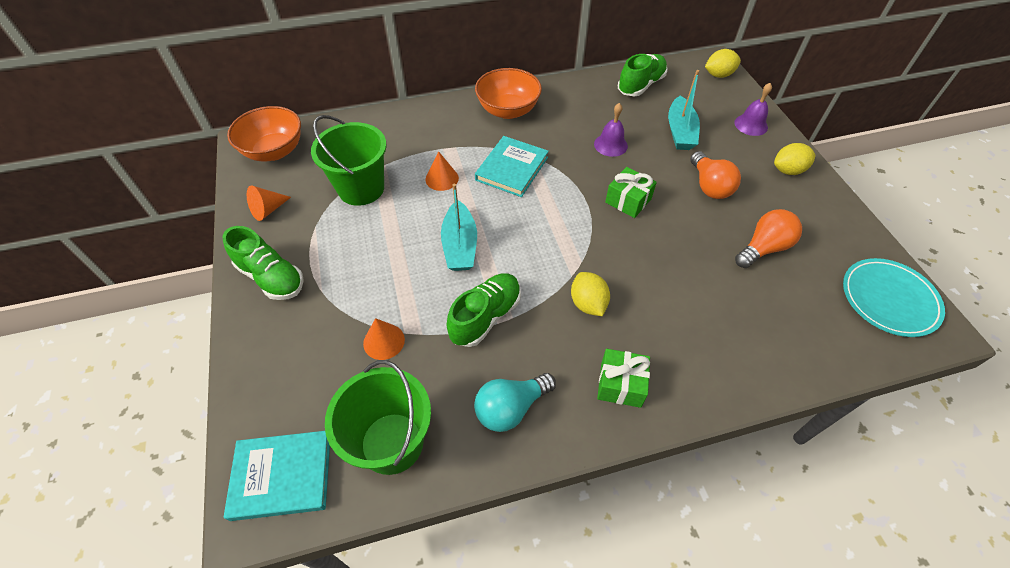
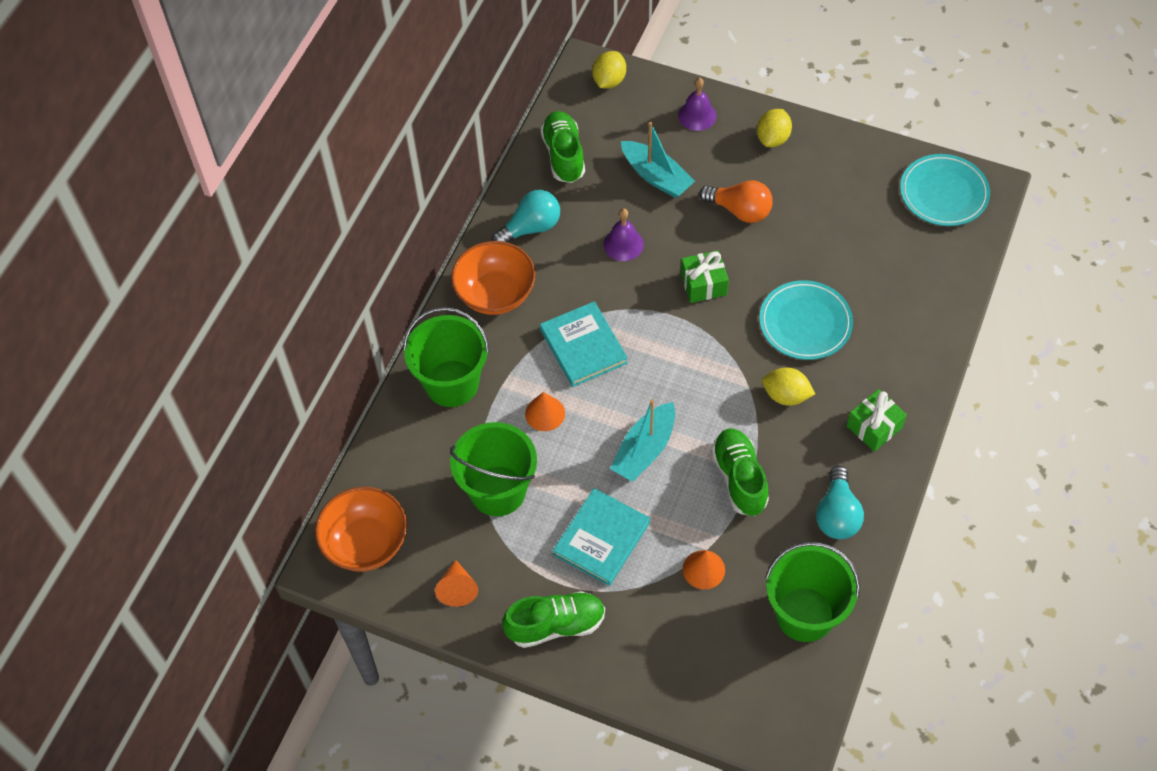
camera: 50 degrees left, 5 degrees up
(282, 476) = (776, 706): turquoise book -> turquoise book (602, 539)
(424, 126) = (452, 383): none -> green bucket
(460, 245) = (644, 450): turquoise boat -> turquoise boat turned 90 degrees clockwise
(572, 99) = (531, 228): none -> turquoise light bulb
(664, 278) = (805, 323): none -> turquoise plate
(763, 248) = (834, 230): orange light bulb -> none

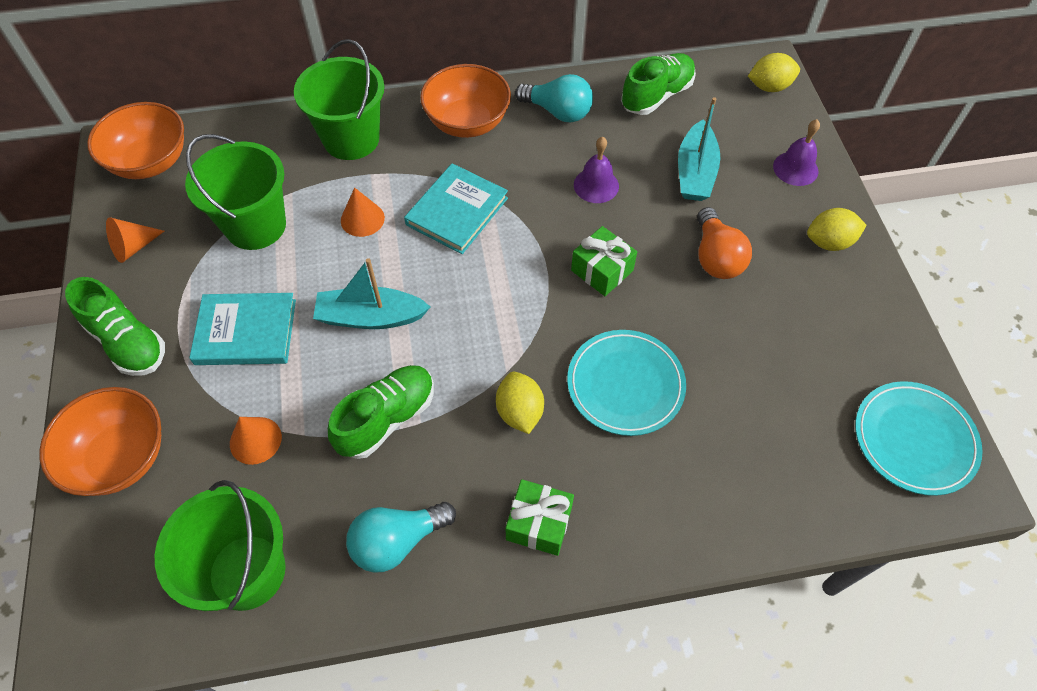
camera: 55 degrees right, 0 degrees up
(661, 664) = (120, 457): none -> orange bowl

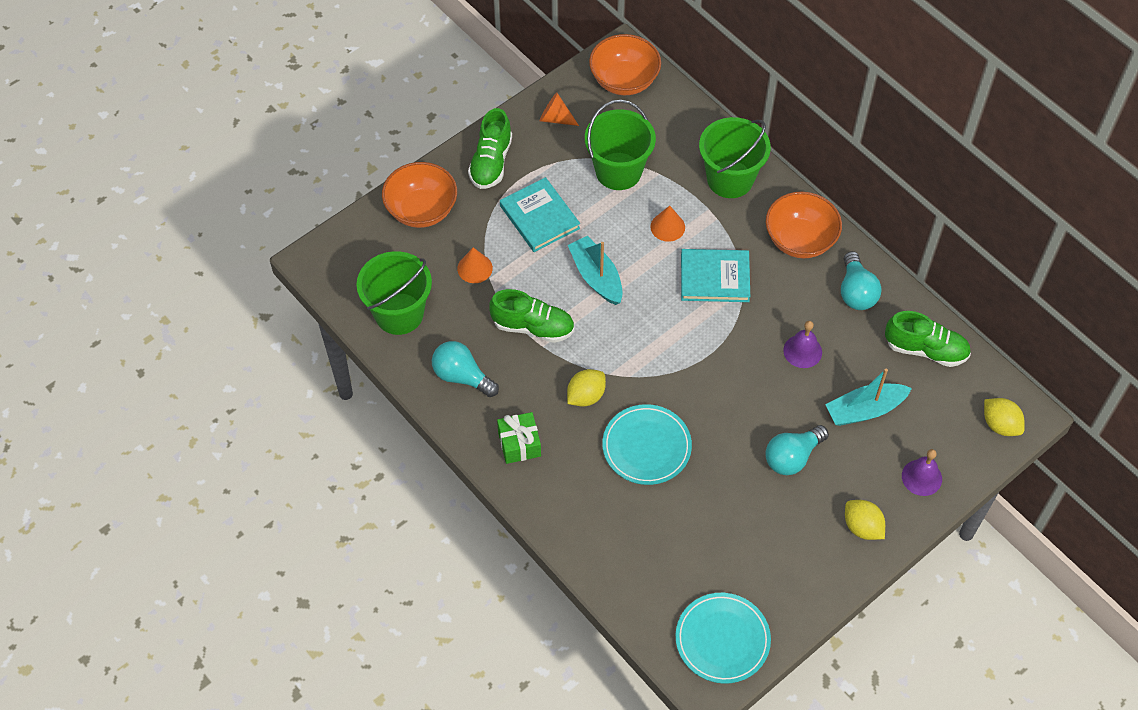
camera: 60 degrees right, 0 degrees up
(602, 270) = (728, 390): green gift -> none
(716, 257) = (792, 457): orange light bulb -> turquoise light bulb

